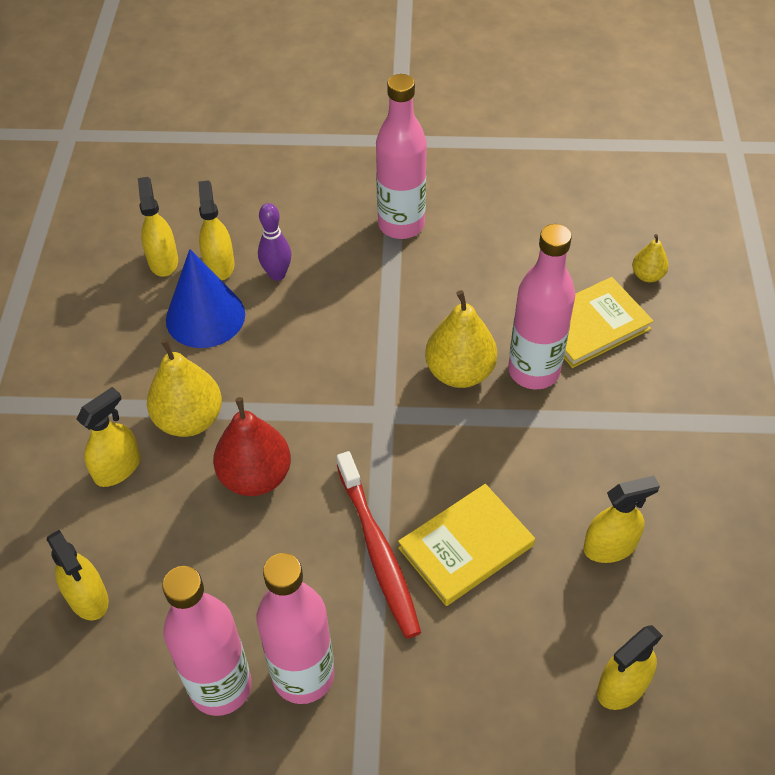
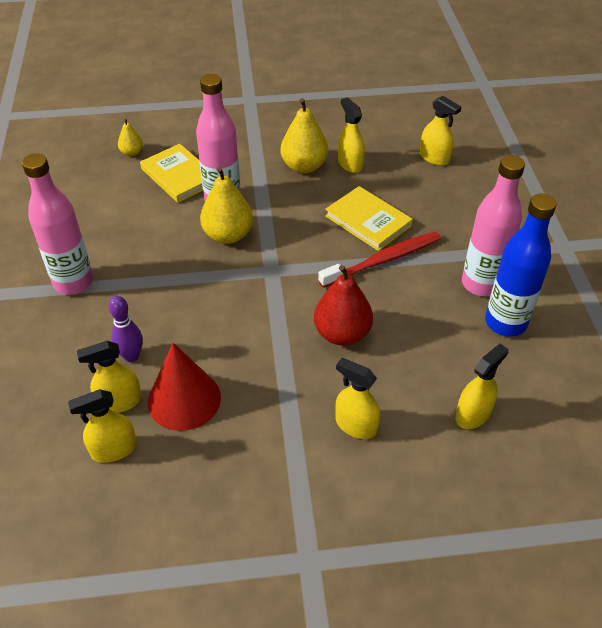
camera: 100 degrees left, 5 degrees down
(189, 419) = (298, 386): yellow pear -> yellow pear (304, 166)
(205, 316) = (184, 399): blue cone -> red cone
(220, 686) = (505, 322): pink bottle -> blue bottle

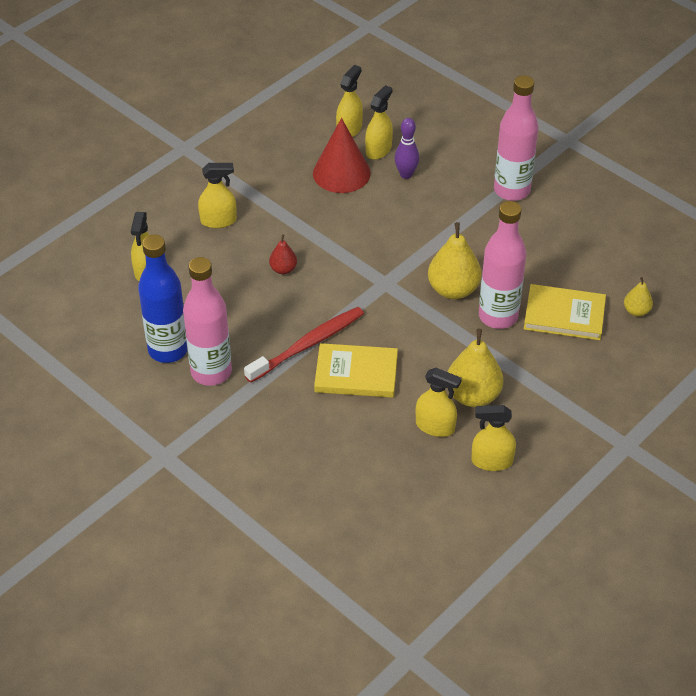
camera: 140 degrees right, 0 degrees up
(342, 333) = (283, 269): red pear -> red pear, size x0.53
(383, 260) = (308, 345): red toothbrush -> red toothbrush turned 150 degrees counterclockwise
(434, 158) = (363, 489): yellow spray bottle -> yellow spray bottle (492, 461)

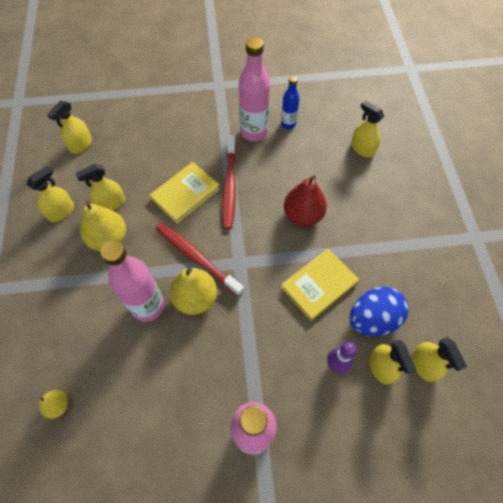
camera: 130 degrees right, 15 degrees up
(168, 350) = (288, 124): blue bottle -> blue bottle, size x0.56
(218, 221) = (379, 210): yellow spray bottle -> yellow spray bottle (81, 145)
(283, 269) = (303, 215): red pear -> red pear, size x1.88
(341, 173) = (372, 319): red cone -> blue egg
(415, 315) = (196, 258): none -> red toothbrush
(564, 315) = (106, 350): yellow book -> yellow book (319, 285)

